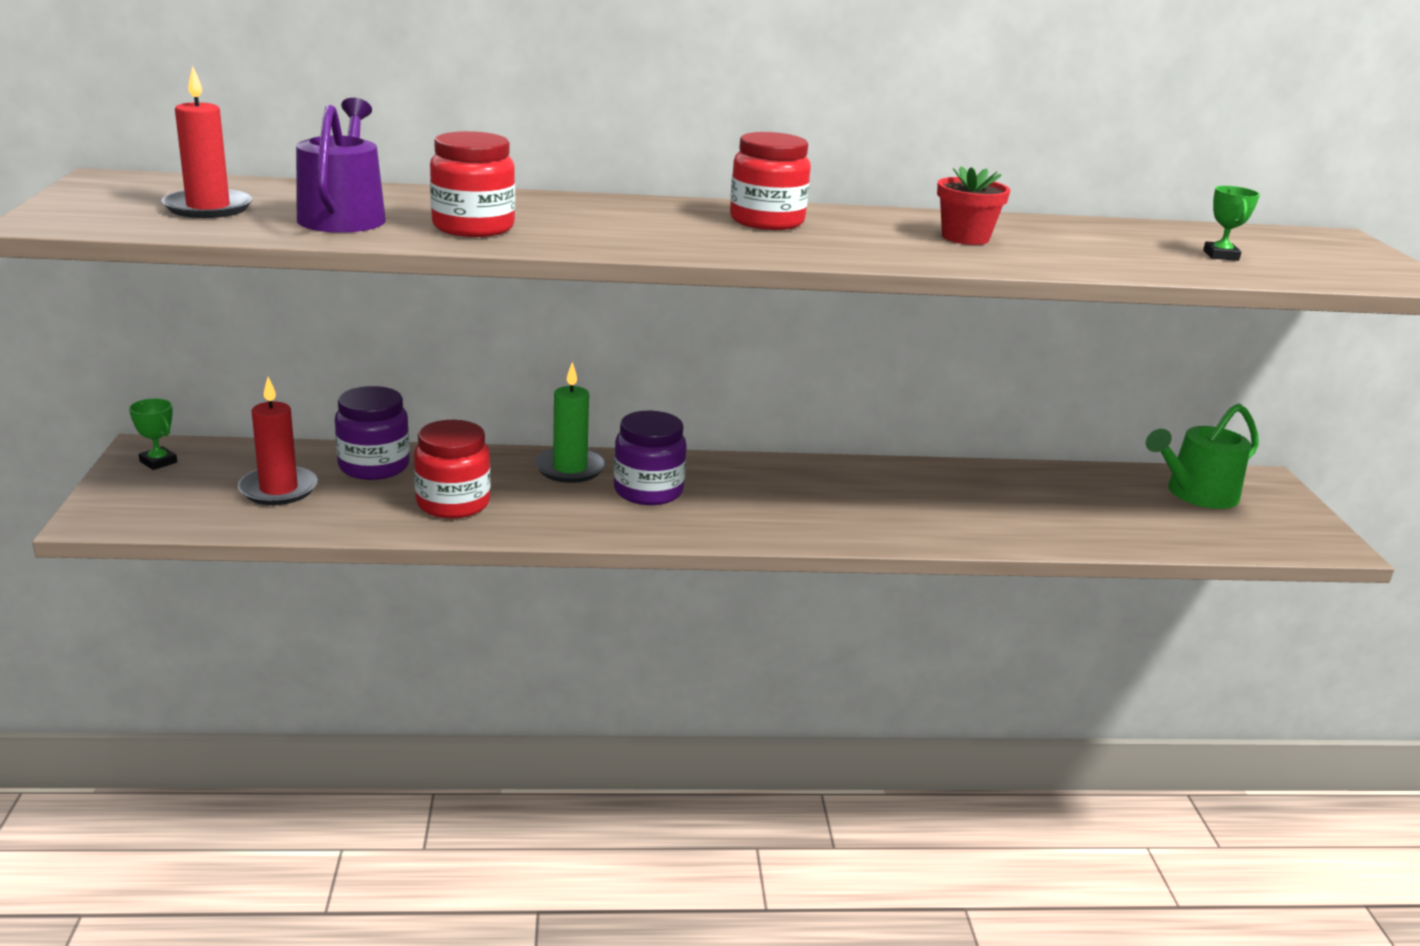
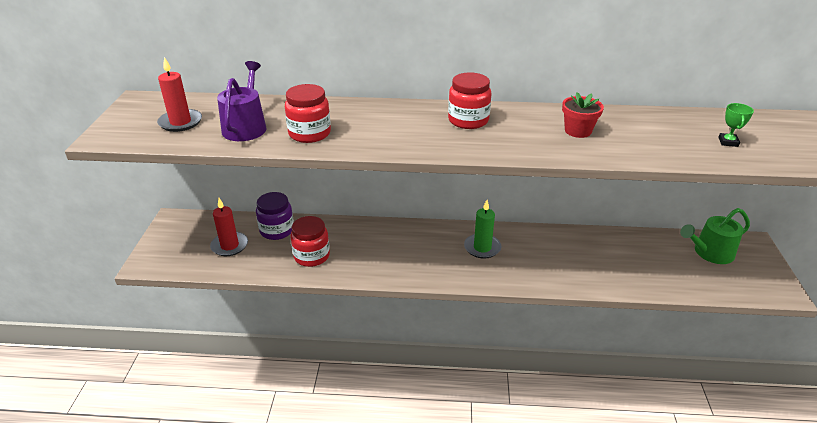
camera: 10 degrees right, 10 degrees up
(158, 462) = (176, 227): green trophy -> none
(570, 468) = (373, 232): green candle -> green candle (482, 248)
(648, 491) = (410, 248): purple jar -> none

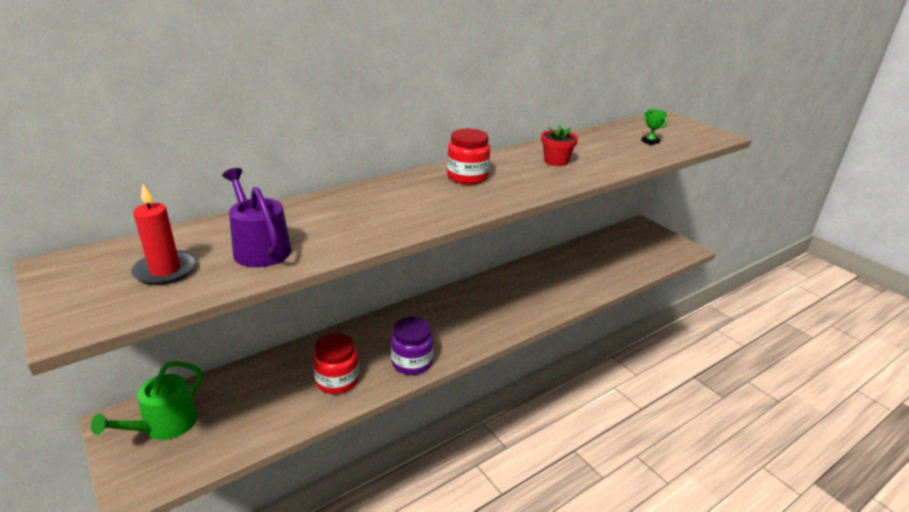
camera: 40 degrees left, 5 degrees down
(229, 246) = (229, 415): red candle -> none
(277, 230) = (269, 374): purple jar -> purple jar (412, 362)
(309, 133) = (342, 232): red jar -> none
(482, 248) = (481, 302): green candle -> none
(710, 253) = (627, 241): green watering can -> green watering can (164, 425)

